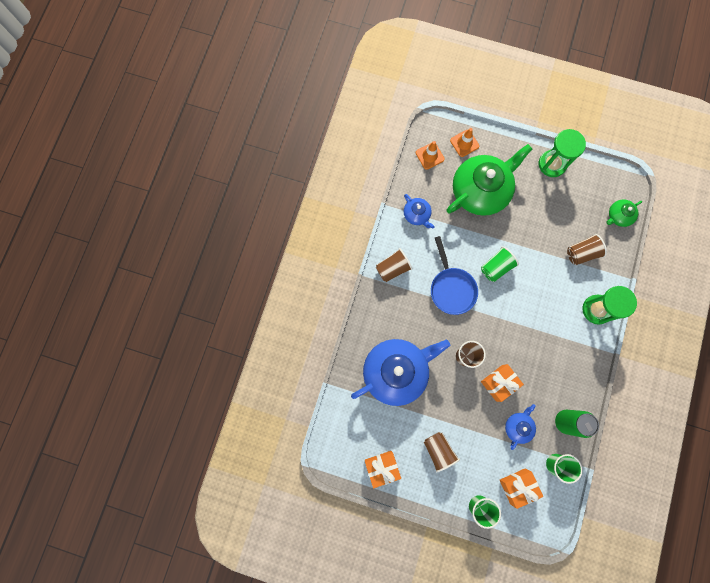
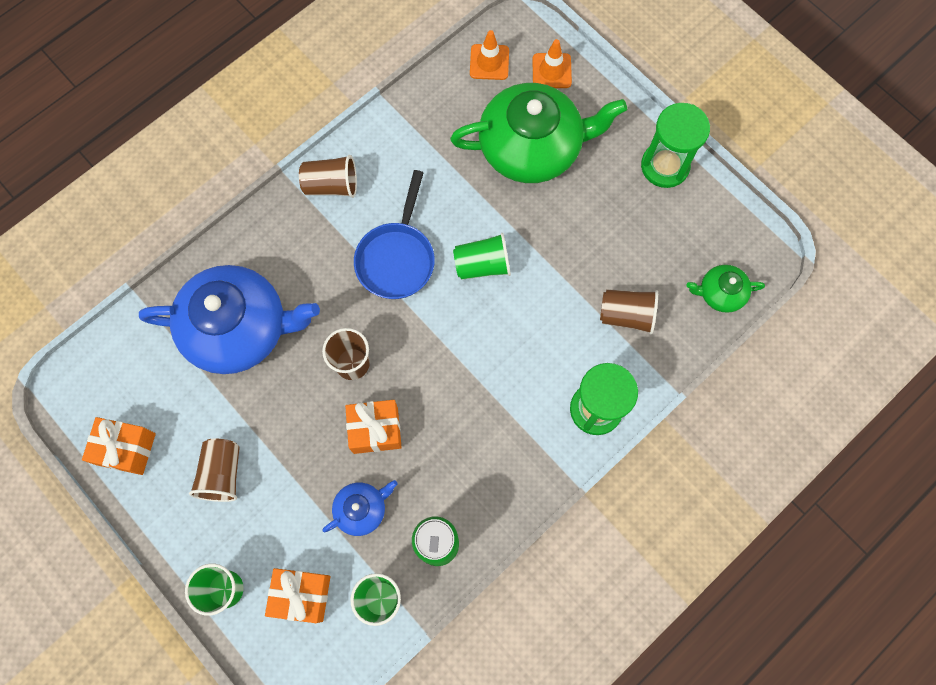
camera: 30 degrees right, 5 degrees down
(417, 214) = (416, 131): blue teapot -> none

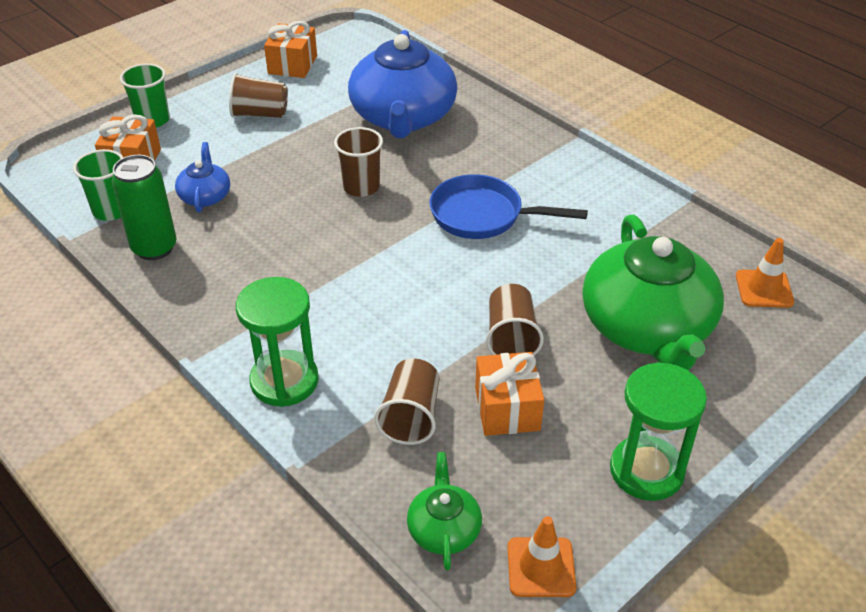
camera: 90 degrees right, 30 degrees down
(331, 185) = (566, 168): brown cup -> brown cup (511, 338)
(361, 509) = (205, 196): blue teapot -> blue teapot turned 150 degrees counterclockwise
(375, 430) = (287, 204): orange gift -> orange gift (507, 409)
(482, 265) = (478, 282): green cup -> none
(551, 71) = (770, 349): orange traffic cone -> orange traffic cone (541, 567)

